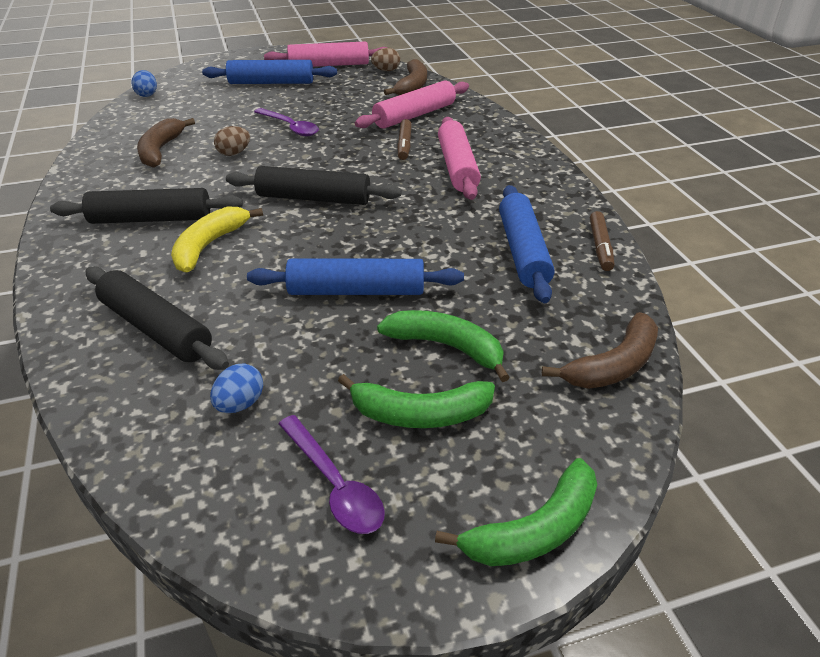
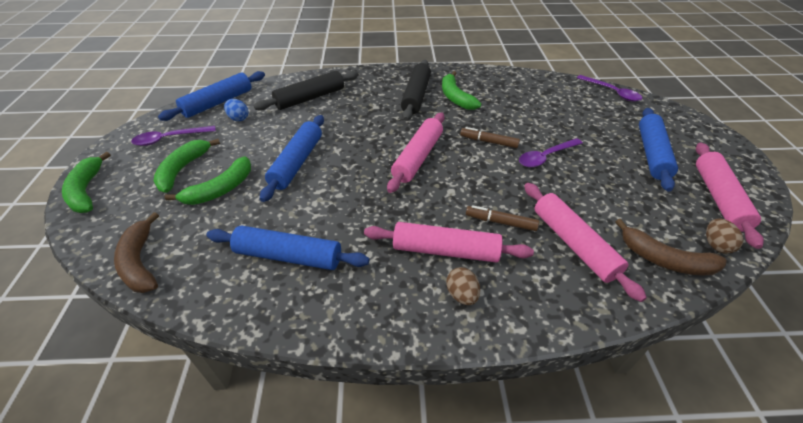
camera: 105 degrees right, 5 degrees up
(147, 94) = (612, 92): blue egg -> purple spoon
(157, 187) = (455, 97): none -> green banana
(161, 150) = (509, 98): brown banana -> none
(176, 466) = (218, 103): none -> blue rolling pin
(209, 246) = (376, 114): yellow banana -> none
(234, 153) = (499, 127): brown egg -> brown egg (462, 295)
(314, 198) = (418, 157): black rolling pin -> pink rolling pin
(600, 246) = (263, 315): brown marker -> brown marker (488, 142)

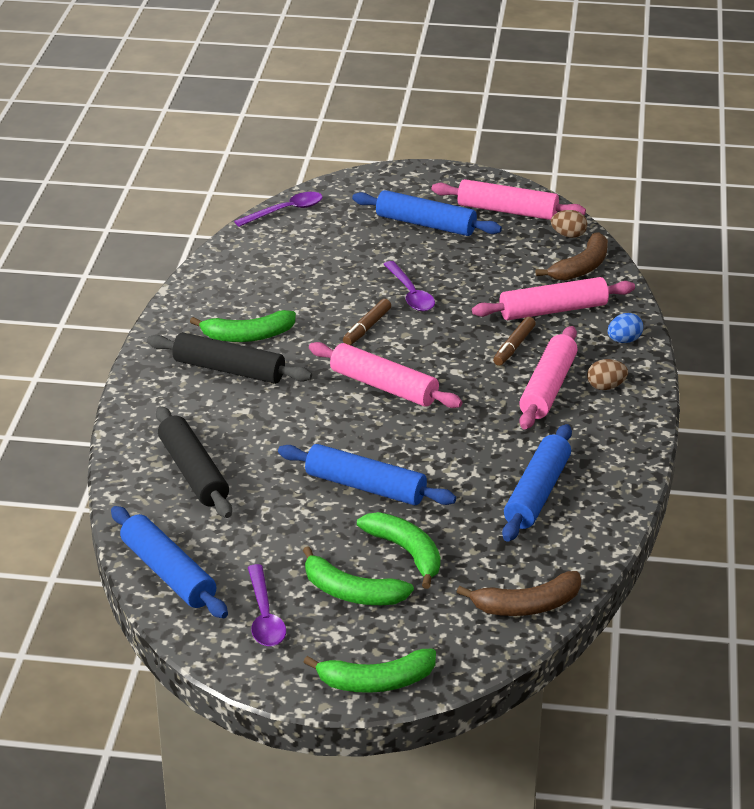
camera: 80 degrees left, 10 degrees down
(238, 118) = (229, 546): blue egg -> blue egg (624, 341)

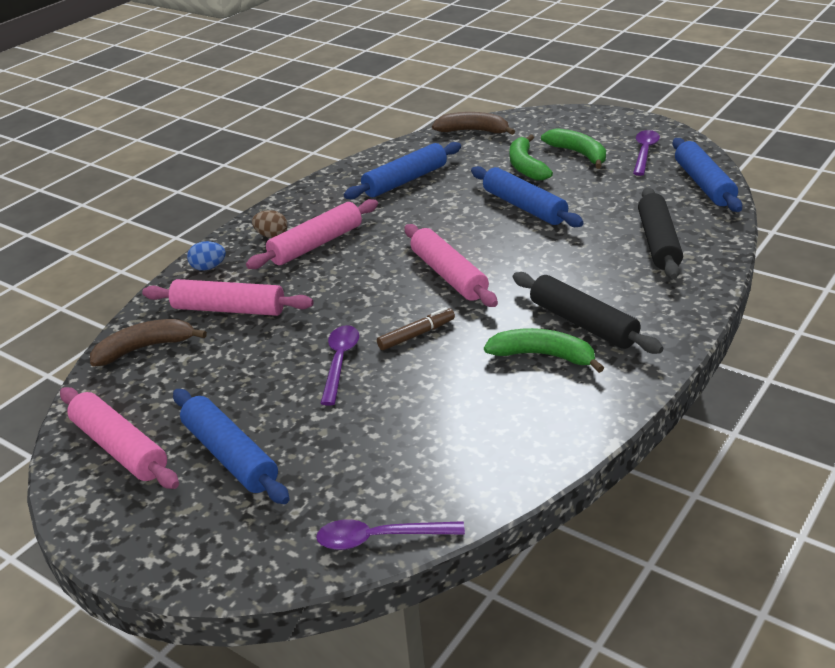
camera: 150 degrees left, 0 degrees up
(376, 682) = (592, 116): green banana -> none
(514, 347) = (303, 284): brown marker -> none
(568, 235) = (104, 391): brown egg -> none

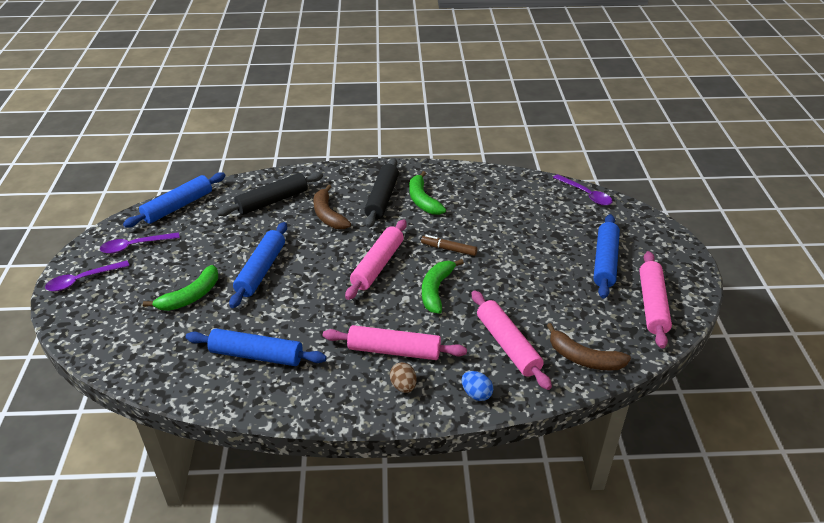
camera: 130 degrees left, 5 degrees up
(340, 362) = (501, 265): purple spoon -> purple spoon (82, 280)
(473, 131) = (128, 360): brown banana -> brown banana (328, 215)
(578, 154) = (152, 277): green banana -> green banana (436, 290)

